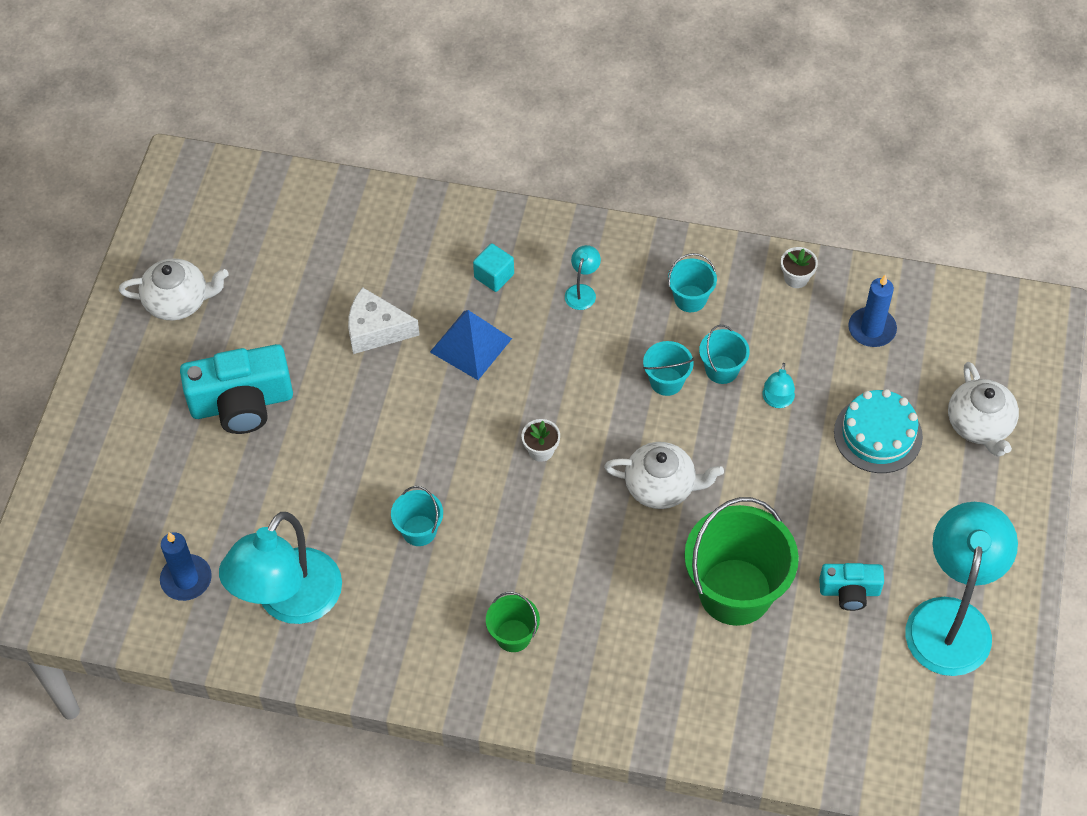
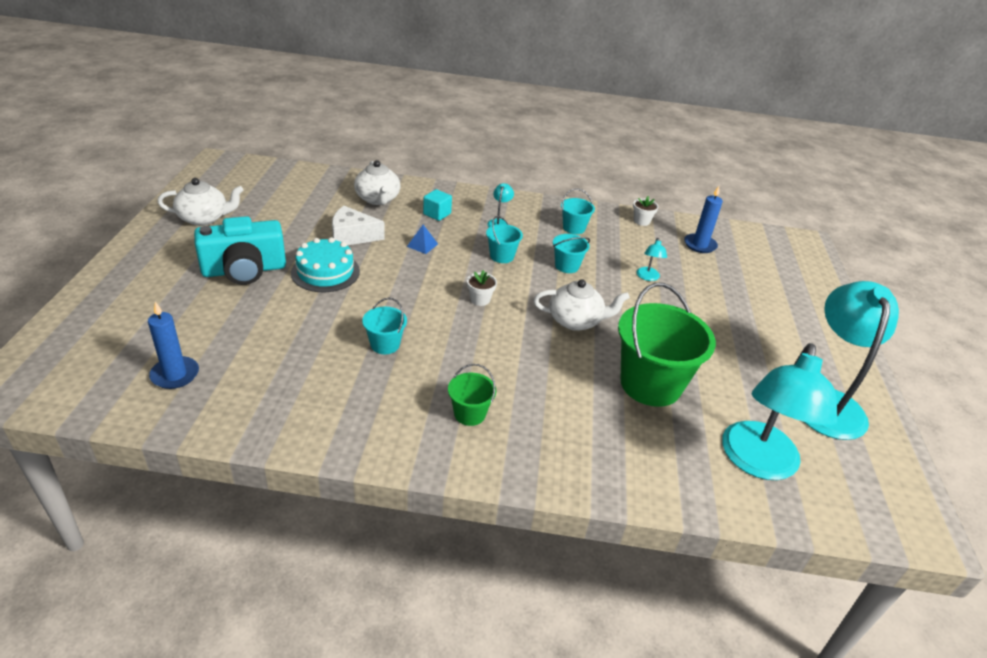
camera: 10 degrees left, 20 degrees down
(289, 602) = (268, 390): turquoise lamp -> turquoise lamp (758, 463)
(470, 345) = (422, 245): blue pyramid -> blue pyramid, size x0.53
(722, 369) = (604, 261): turquoise bucket -> turquoise bucket (502, 256)
(849, 591) = (741, 384): turquoise camera -> none
(878, 434) = (725, 295): turquoise cake -> turquoise cake (325, 272)
(980, 425) = (793, 292): white teapot -> white teapot (378, 199)

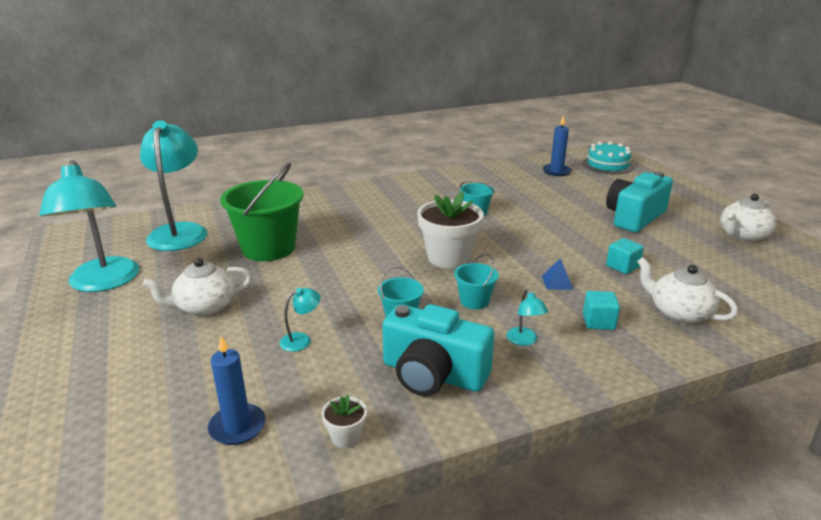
camera: 155 degrees right, 10 degrees down
(325, 272) = (586, 234): turquoise cake -> turquoise cake (607, 165)
(352, 236) = (622, 266): white cheese -> turquoise cube
(469, 414) = (384, 201): green bucket -> none
(480, 299) = (448, 257): white flower pot -> white flower pot, size x2.19
(574, 228) = (433, 374): turquoise bucket -> turquoise camera
(576, 321) = (354, 270): white teapot -> white teapot (205, 307)
(648, 277) = (301, 340): turquoise lamp -> turquoise lamp turned 75 degrees clockwise

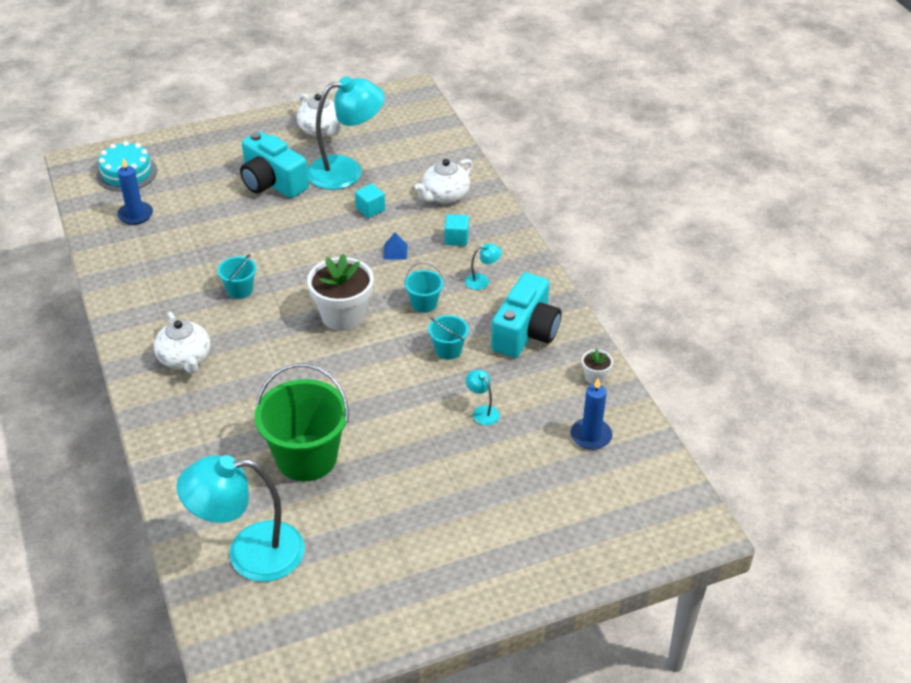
camera: 90 degrees left, 15 degrees up
(103, 283) = (375, 591): turquoise lamp -> turquoise lamp (346, 170)
(205, 307) = (428, 489): white teapot -> white teapot (185, 359)

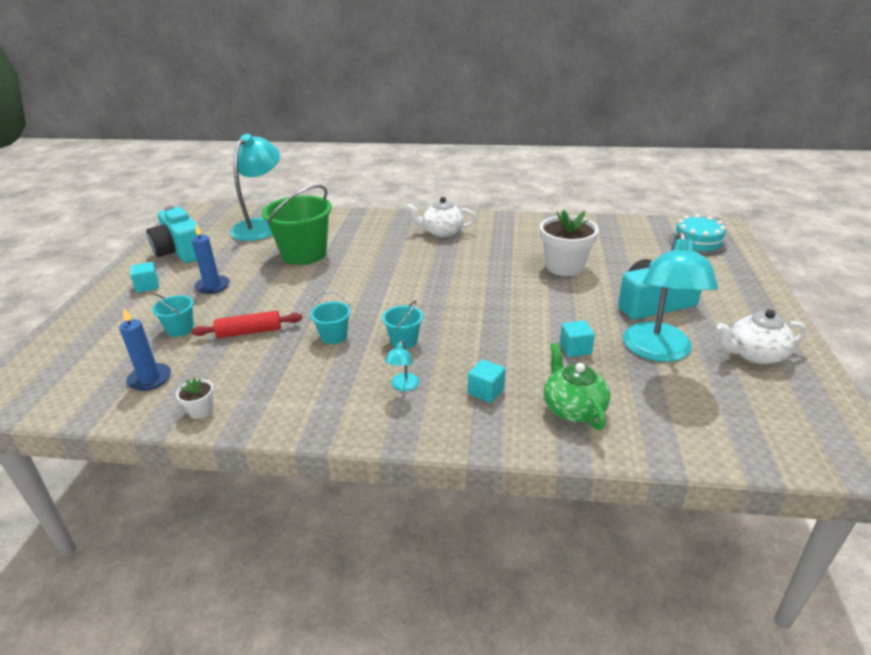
camera: 120 degrees right, 10 degrees down
(135, 215) = (630, 238): blue candle -> blue candle (212, 286)
(240, 290) = (500, 262): turquoise bucket -> turquoise bucket (180, 329)
(343, 316) = (428, 297): white flower pot -> white flower pot (564, 267)
(395, 251) = (493, 345): blue pyramid -> none
(444, 196) = (573, 408): white teapot -> green teapot
(464, 561) = (147, 286): none -> turquoise cube
(482, 411) = (249, 332): turquoise lamp -> red rolling pin
(525, 332) = (305, 388): turquoise camera -> turquoise camera (181, 251)

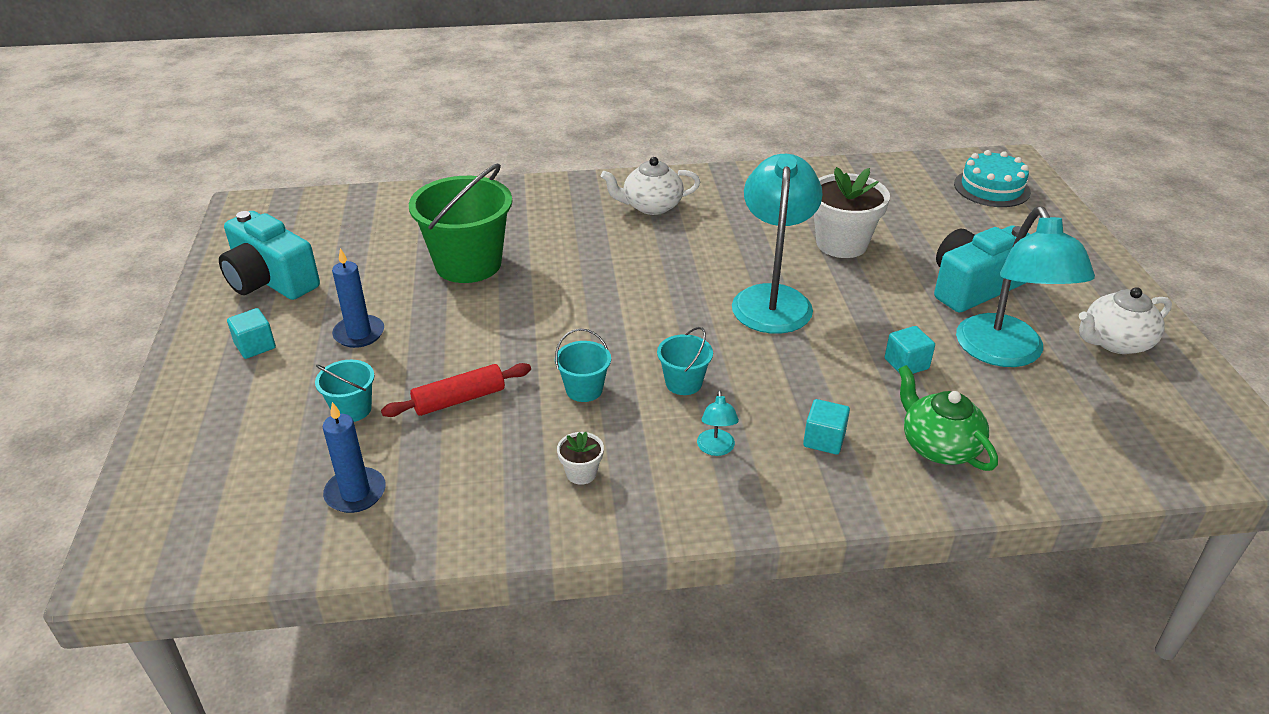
camera: 15 degrees left, 5 degrees up
(201, 410) = (460, 527): white flower pot -> white flower pot (581, 473)
(261, 226) = (373, 223): turquoise lamp -> turquoise lamp (772, 299)

